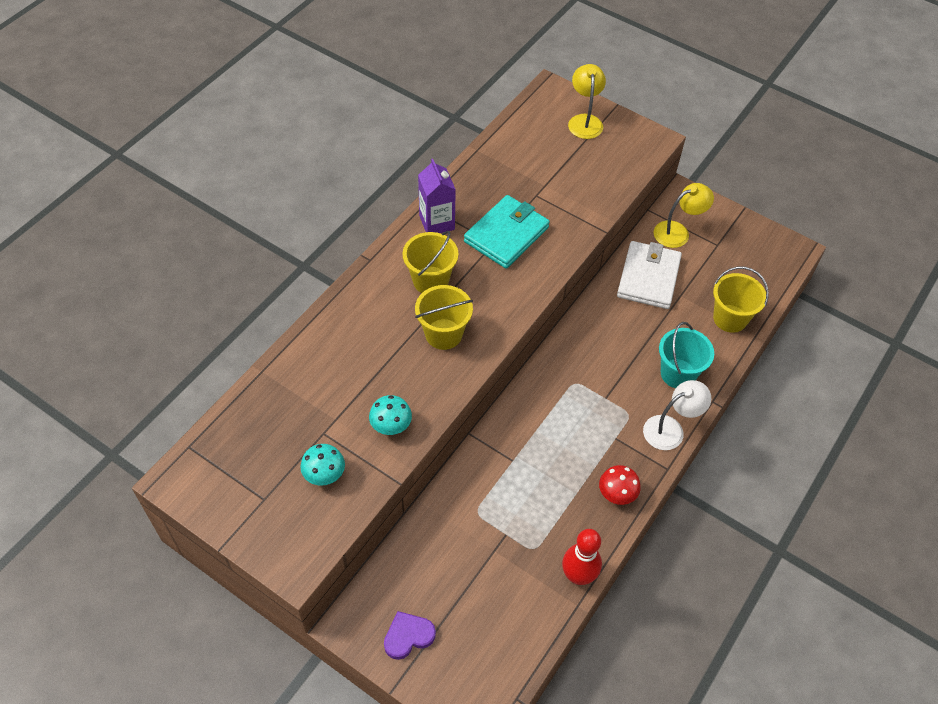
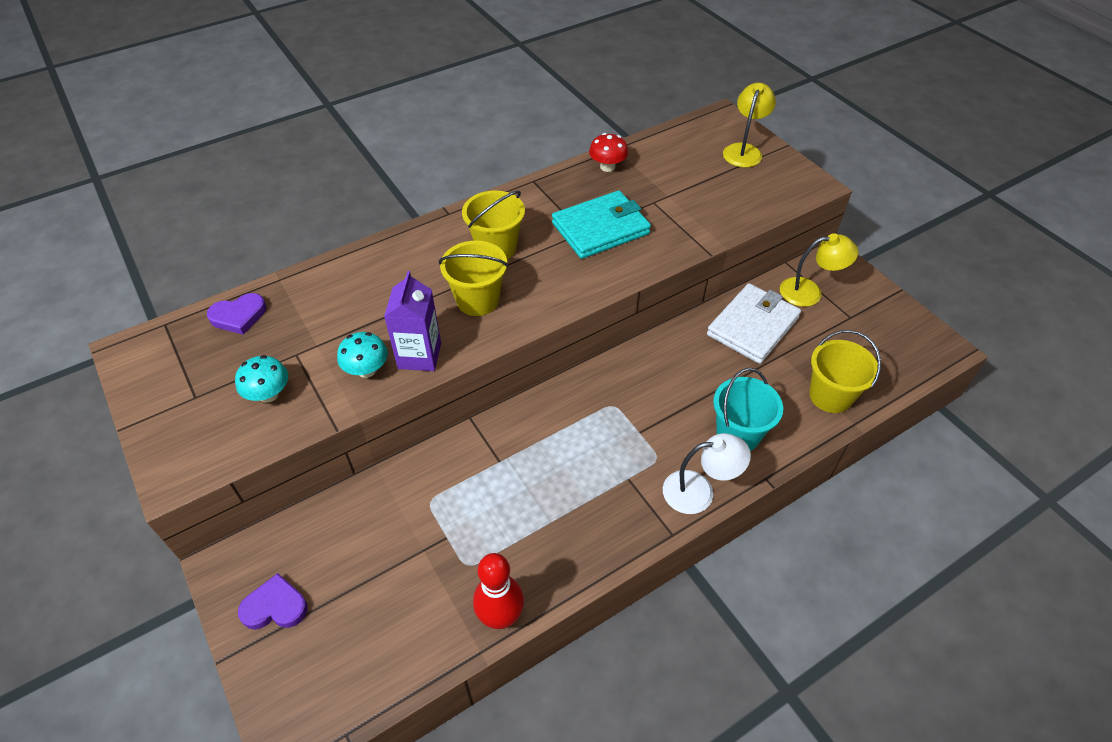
camera: 25 degrees right, 5 degrees down
(250, 416) = (239, 316): none -> purple heart
(437, 222) = (535, 199): purple carton -> purple carton (419, 356)
(617, 494) = (597, 540): red mushroom -> red mushroom (607, 167)

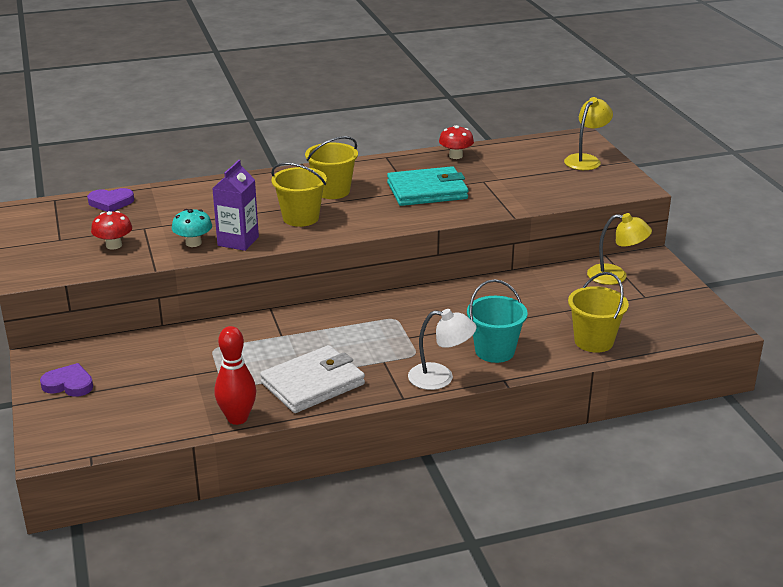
camera: 15 degrees right, 20 degrees down
(269, 394) = (114, 245): turquoise mushroom -> red mushroom
(752, 326) = (548, 290): white wallet -> white wallet (312, 383)

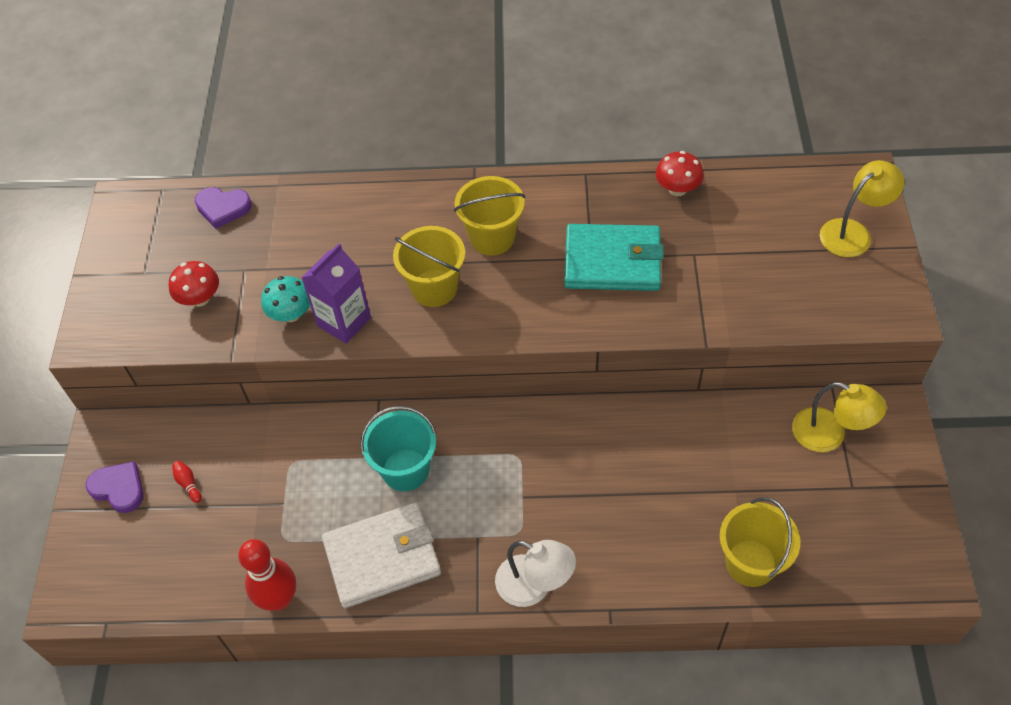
camera: 20 degrees right, 25 degrees up
(130, 372) = (188, 484): none -> red bowling pin
(494, 351) = (618, 551): turquoise bucket -> turquoise bucket (405, 470)

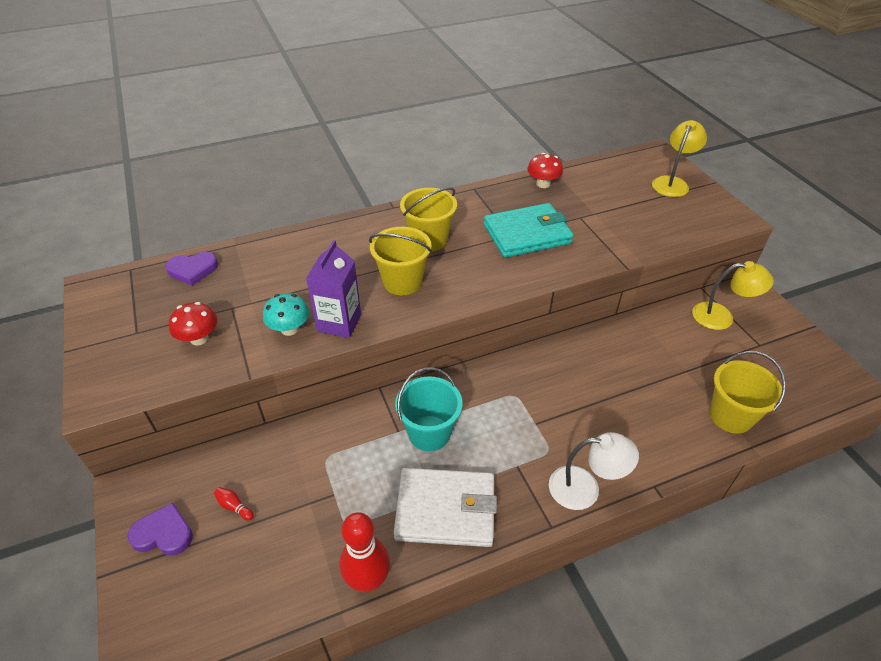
camera: 25 degrees left, 10 degrees down
(382, 557) = (445, 509): white wallet -> white wallet turned 45 degrees clockwise

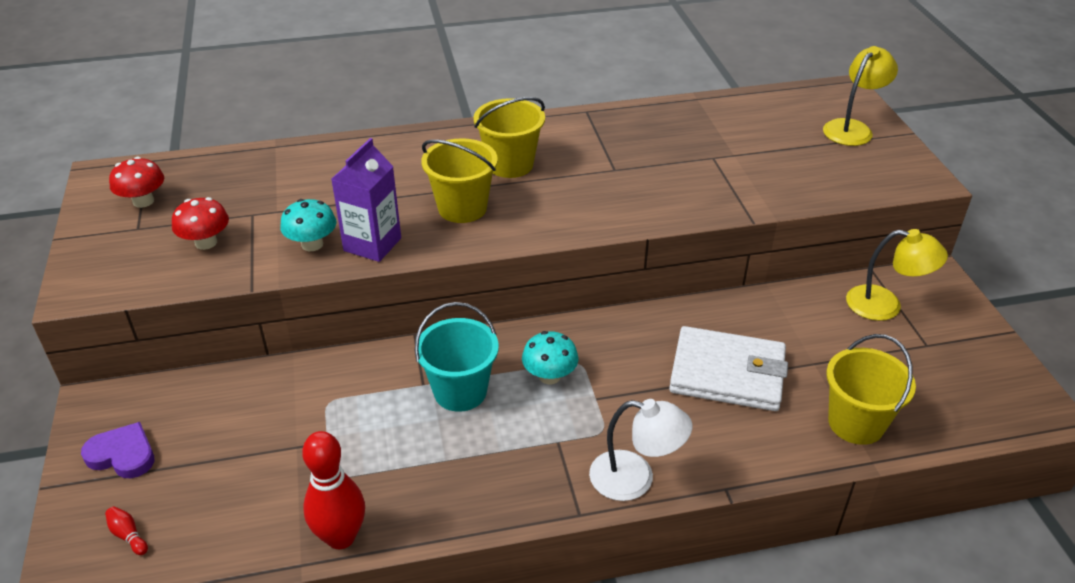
camera: 10 degrees right, 5 degrees down
(193, 270) = (218, 169): purple heart -> none
(234, 506) = (208, 438): red bowling pin -> red bowling pin (128, 535)
(445, 509) = (454, 477): white wallet -> white wallet (727, 373)
(495, 409) = (549, 376): none -> turquoise mushroom
(527, 234) = (636, 170): turquoise wallet -> none
(543, 184) = (678, 114): red mushroom -> red mushroom (143, 201)

